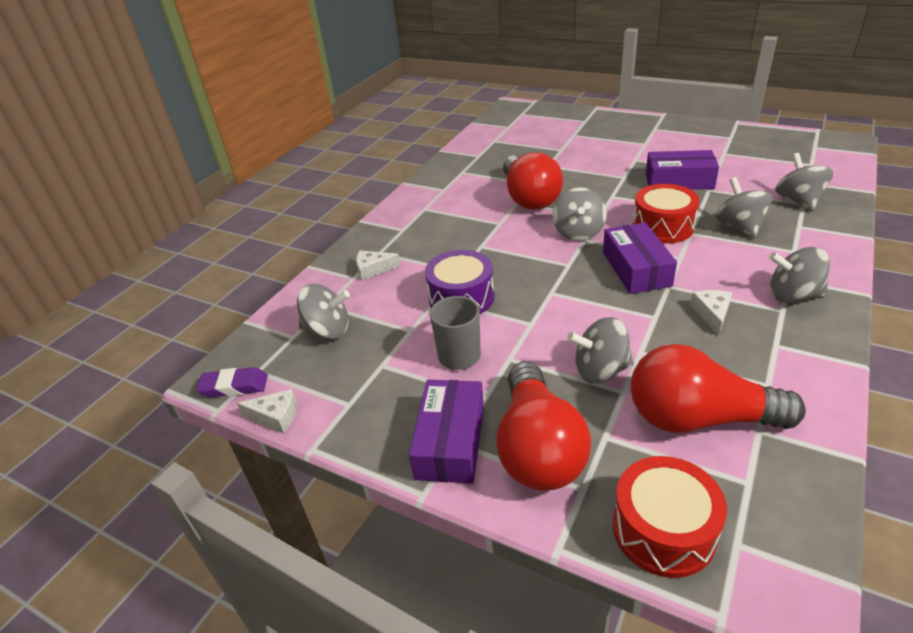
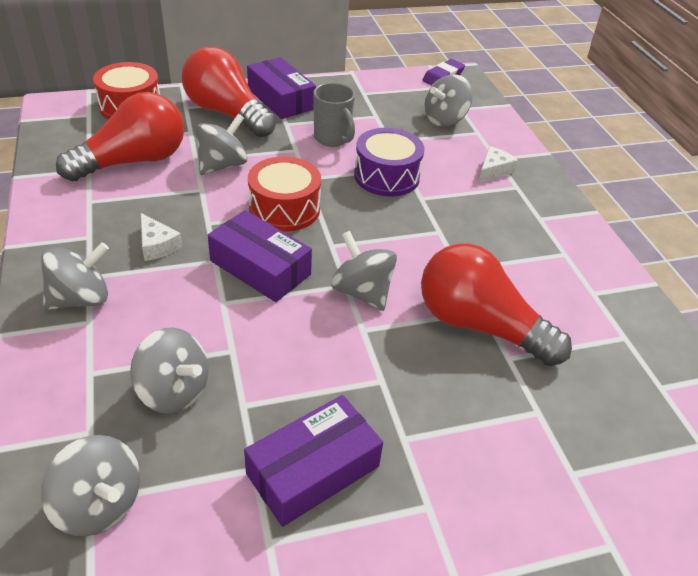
camera: 130 degrees right, 5 degrees up
(275, 416) = (394, 75): white cheese -> none
(662, 227) = (272, 346): red drum -> red drum (284, 208)

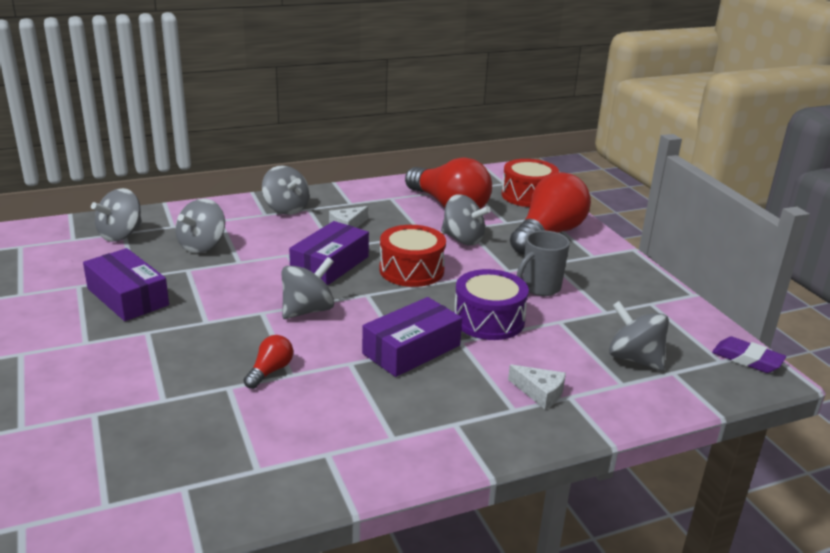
camera: 85 degrees right, 15 degrees down
(281, 99) = (596, 257): purple box -> purple box (411, 349)
(479, 325) = (270, 371): red light bulb -> red light bulb, size x0.43

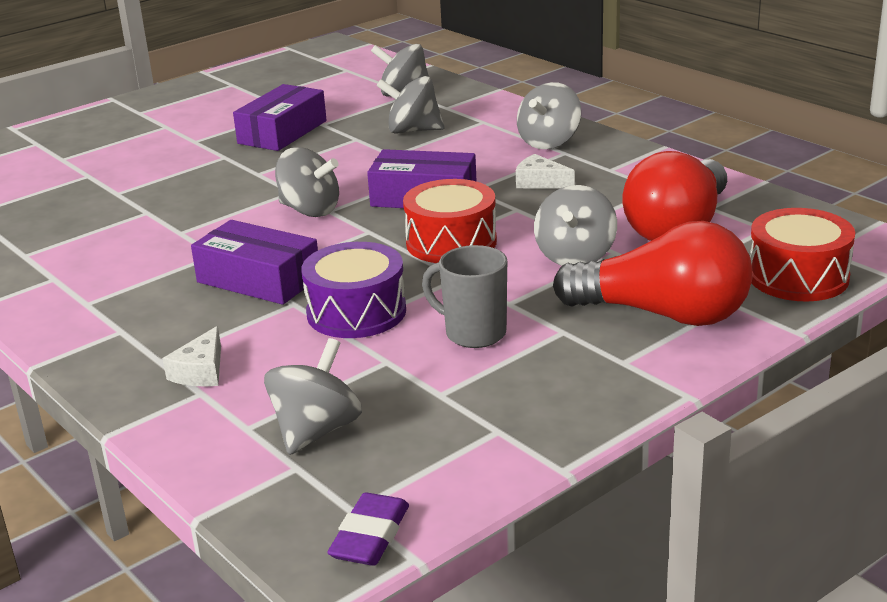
camera: 75 degrees right, 0 degrees up
(270, 371) = (181, 222): red light bulb -> none

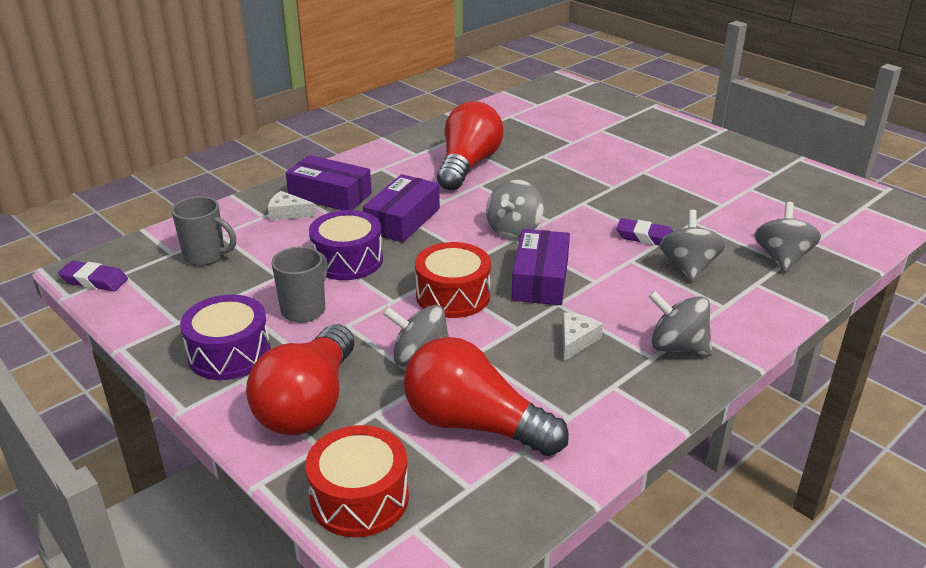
camera: 85 degrees right, 5 degrees up
(117, 240) = (468, 165): none -> red light bulb
(282, 132) = (669, 205): purple box -> purple box (330, 195)
(316, 431) = (206, 256): grey spinning top -> grey mug
(348, 146) = (645, 237): none -> purple eraser
(571, 377) = (229, 353): none -> purple drum

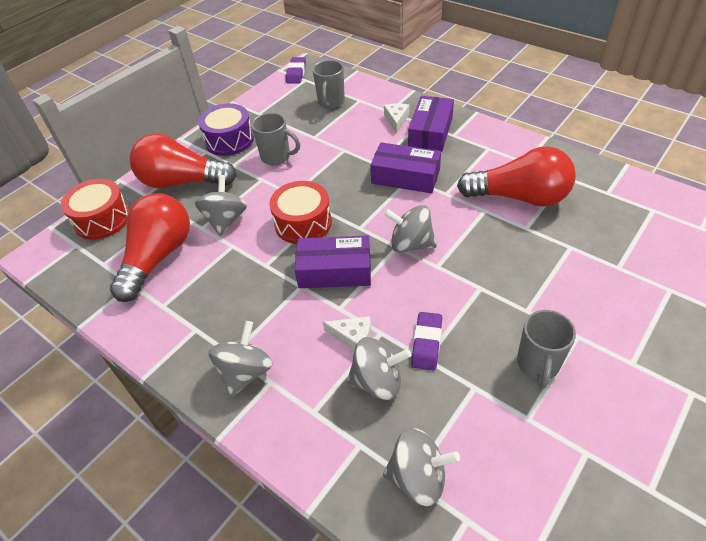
camera: 85 degrees right, 15 degrees up
(347, 260) = (340, 162): purple drum -> none
(576, 341) = (251, 302): white cheese -> white cheese (353, 337)
(671, 192) = (538, 364): none -> grey mug

